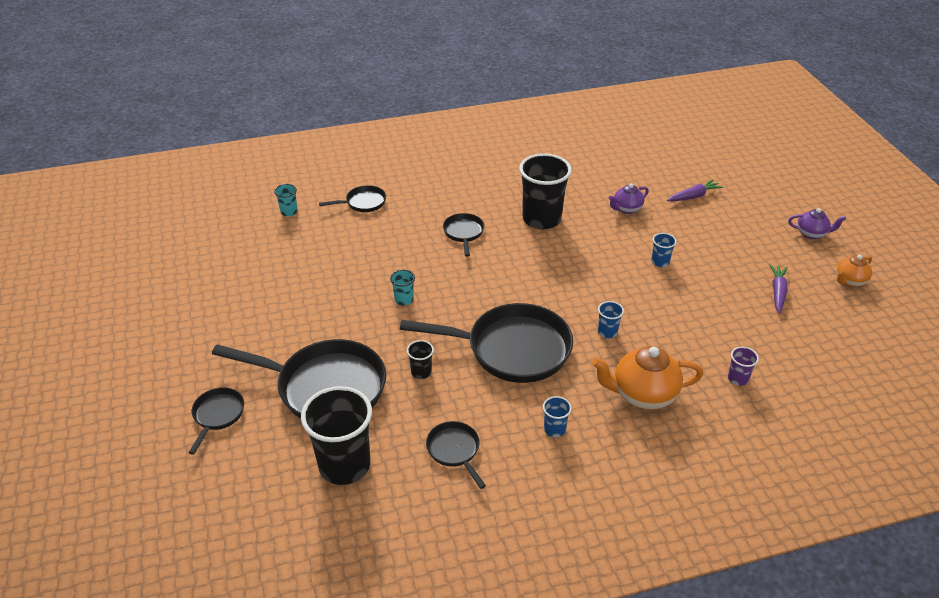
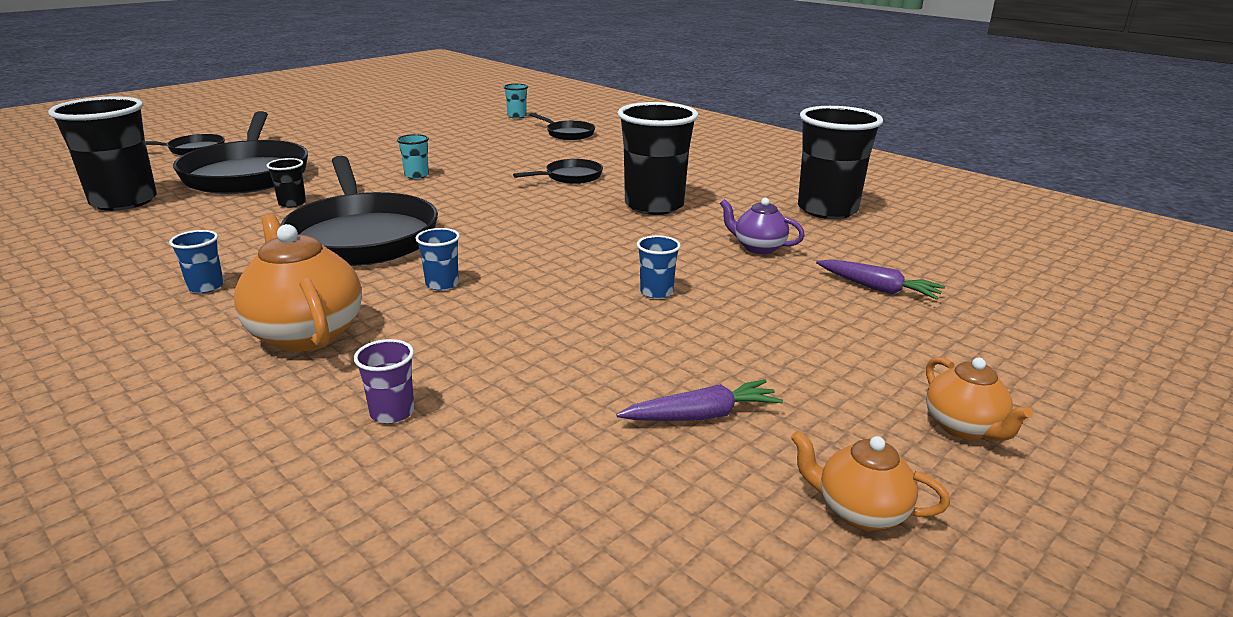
camera: 60 degrees right, 15 degrees down
(454, 450) = (154, 242): black pan -> none
(590, 164) = (827, 210): none -> black cup
(811, 234) = (963, 428): purple teapot -> orange teapot

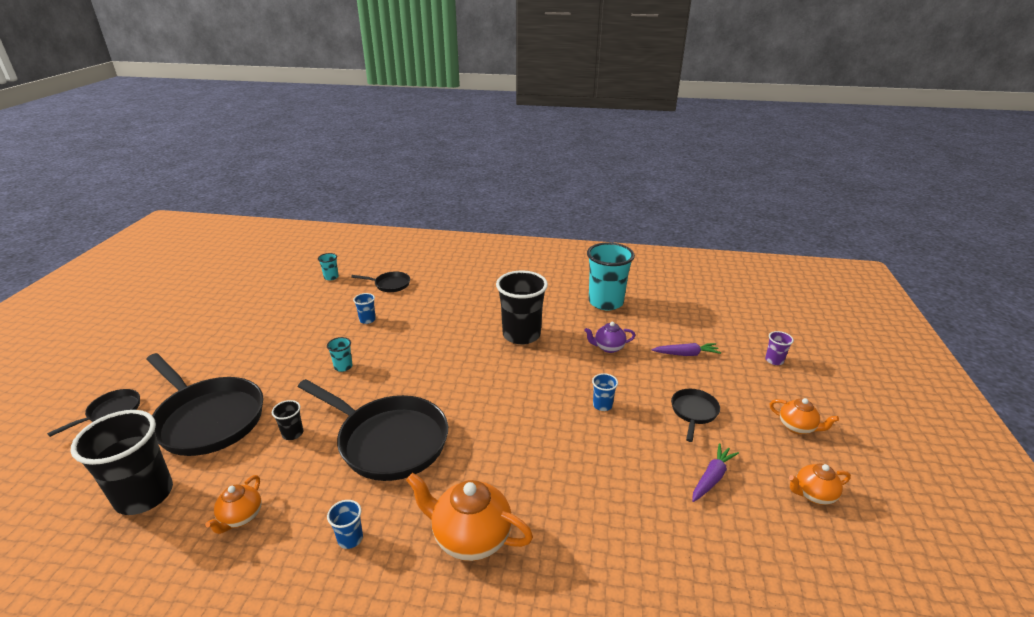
camera: 35 degrees left, 5 degrees up
(157, 239) = (241, 517): none -> orange teapot
(392, 412) = (591, 561): purple cup -> purple cup (774, 360)
(442, 284) = (491, 456): blue cup -> blue cup (367, 320)
(570, 177) = (444, 328): black pan -> black pan (693, 412)
(827, 210) = (605, 302): black cup -> turquoise cup

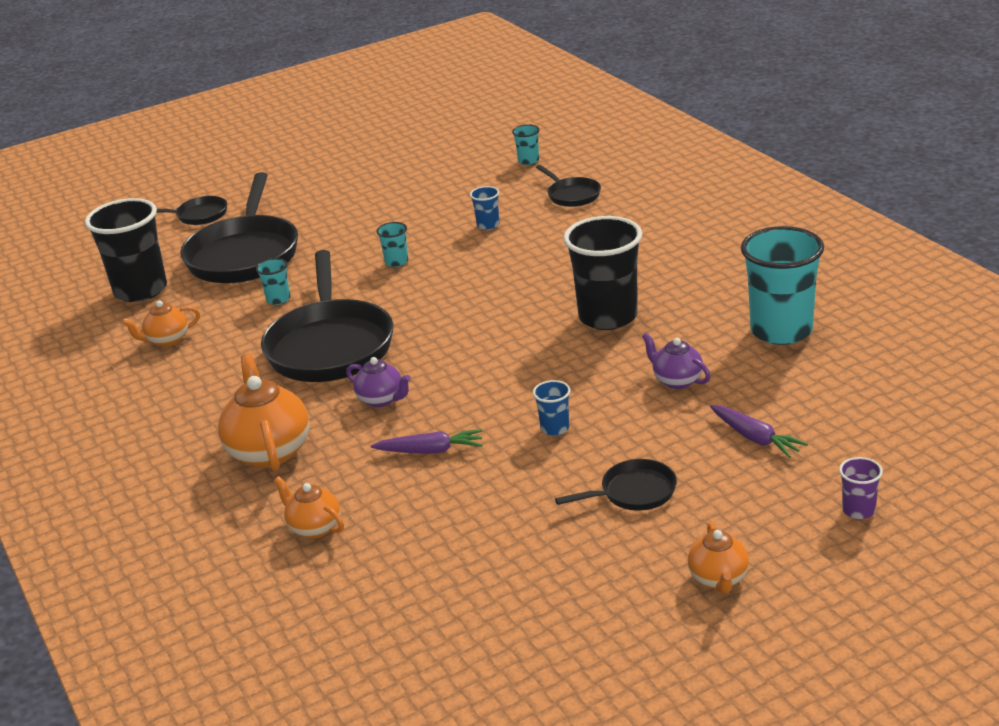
camera: 55 degrees right, 0 degrees up
(292, 433) = (278, 299): black cup -> turquoise cup
(350, 538) = (202, 398): blue cup -> none
(483, 452) = (381, 399): none -> purple teapot
(712, 477) = (528, 550): purple carrot -> purple carrot (431, 451)
(813, 495) = (594, 632): orange teapot -> orange teapot (314, 527)

